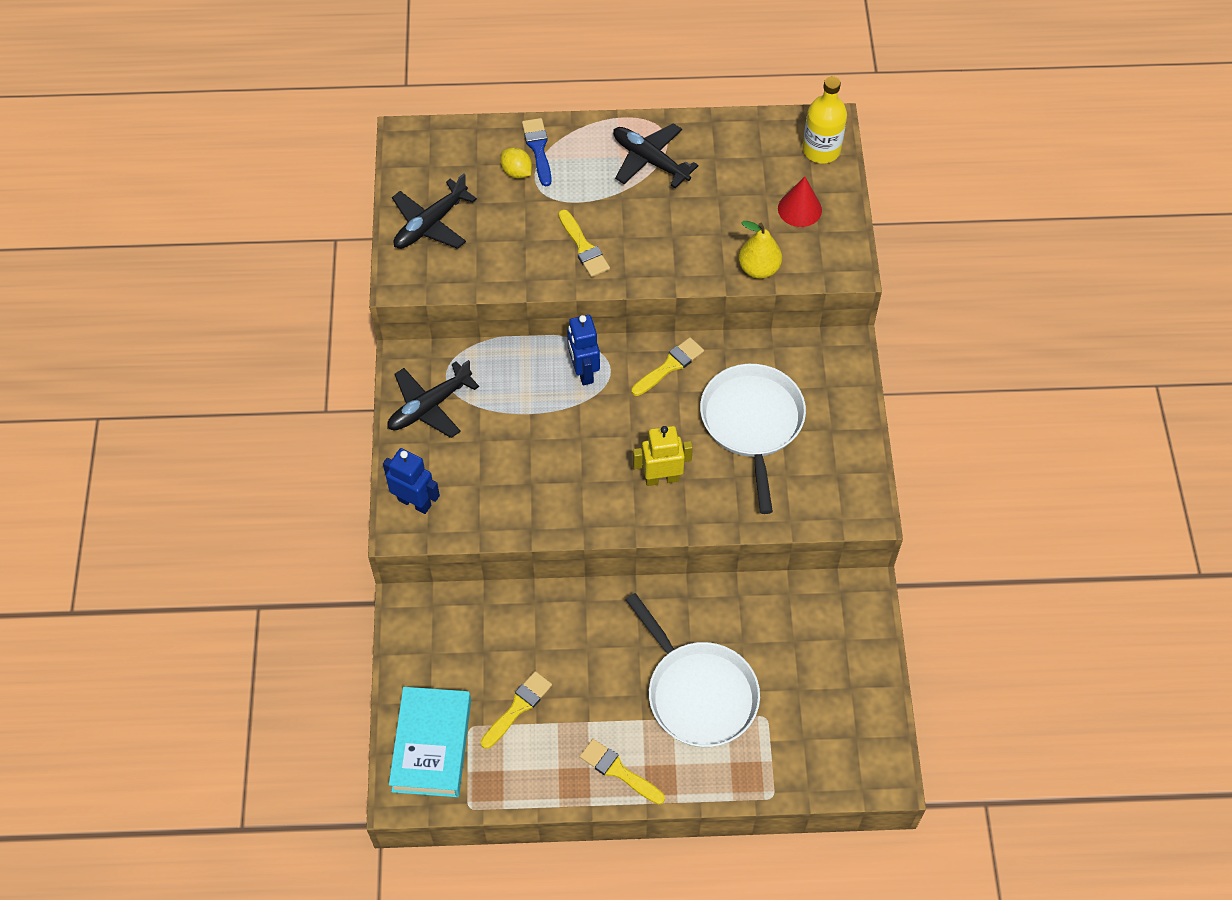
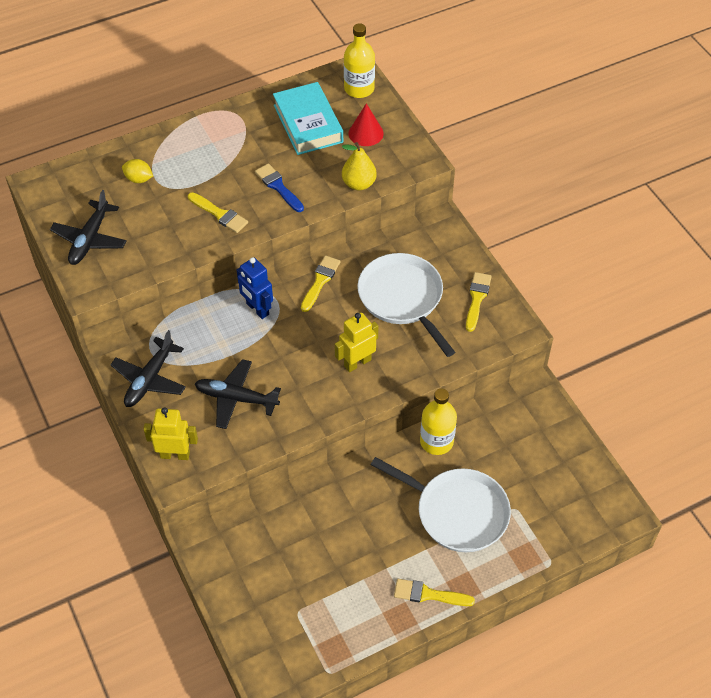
camera: 25 degrees left, 5 degrees down
(414, 502) = (175, 454): blue robot -> yellow robot
(432, 745) = (274, 638): turquoise book -> turquoise book (308, 123)
(518, 707) = (327, 581): yellow brush -> yellow brush (477, 299)
(538, 149) = (146, 157): blue brush -> blue brush (278, 187)
(650, 160) = (237, 137): black plane -> black plane (236, 398)
(718, 603) = (436, 441): none -> yellow bottle

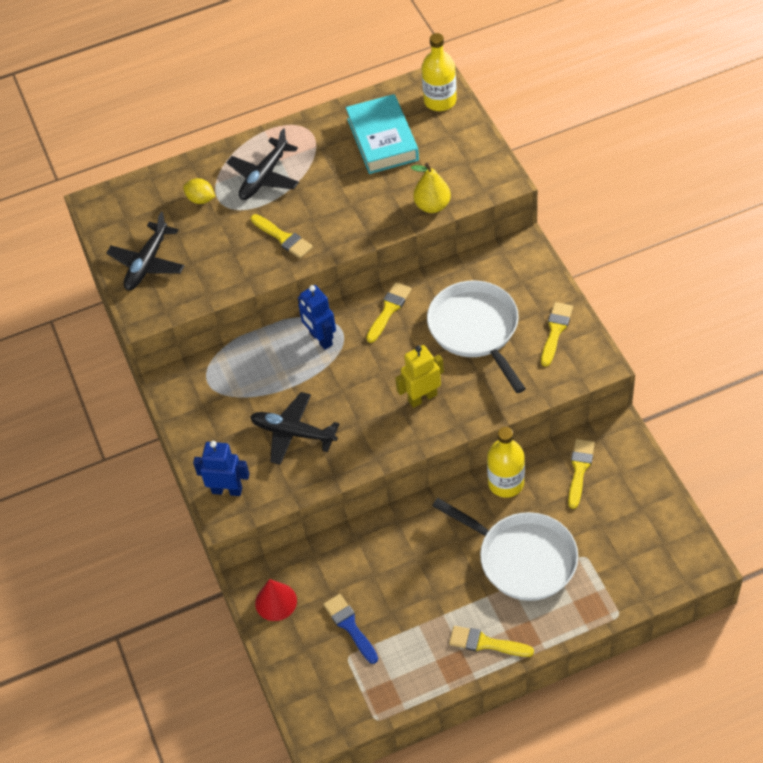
camera: 10 degrees right, 0 degrees up
(149, 379) = (205, 411): black plane -> black plane (264, 177)
(175, 454) = (227, 490): yellow robot -> blue robot
(278, 187) = (346, 208): blue brush -> blue brush (350, 626)
(366, 133) = (444, 150): red cone -> red cone (276, 601)
(504, 427) = (579, 469): none -> yellow brush

